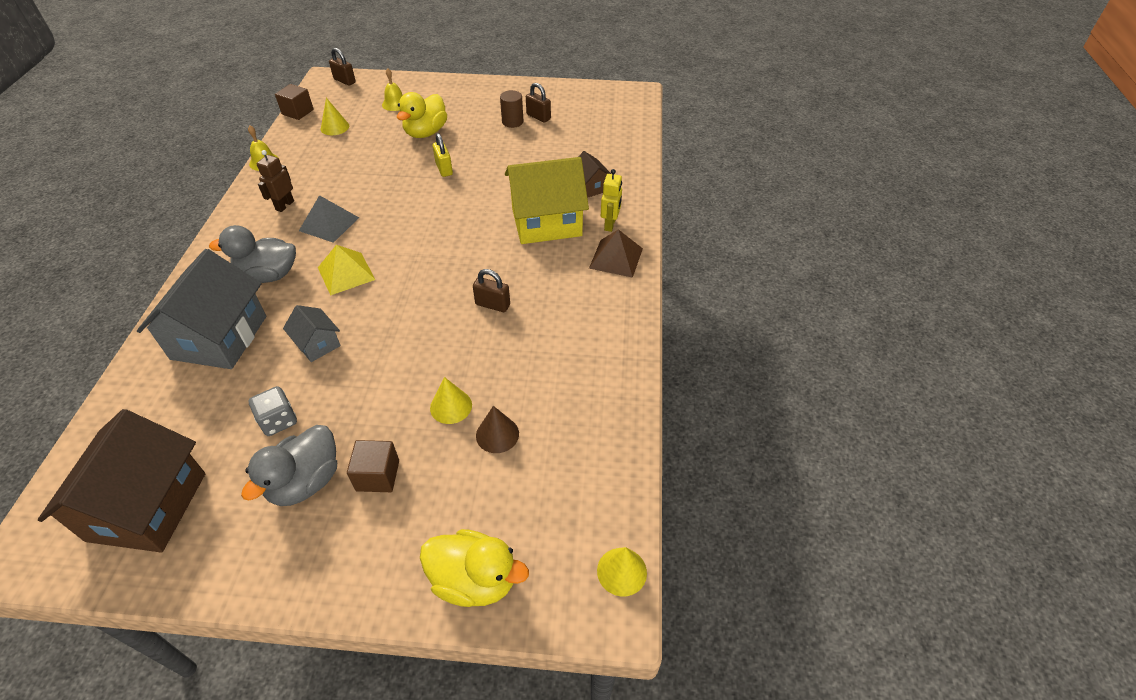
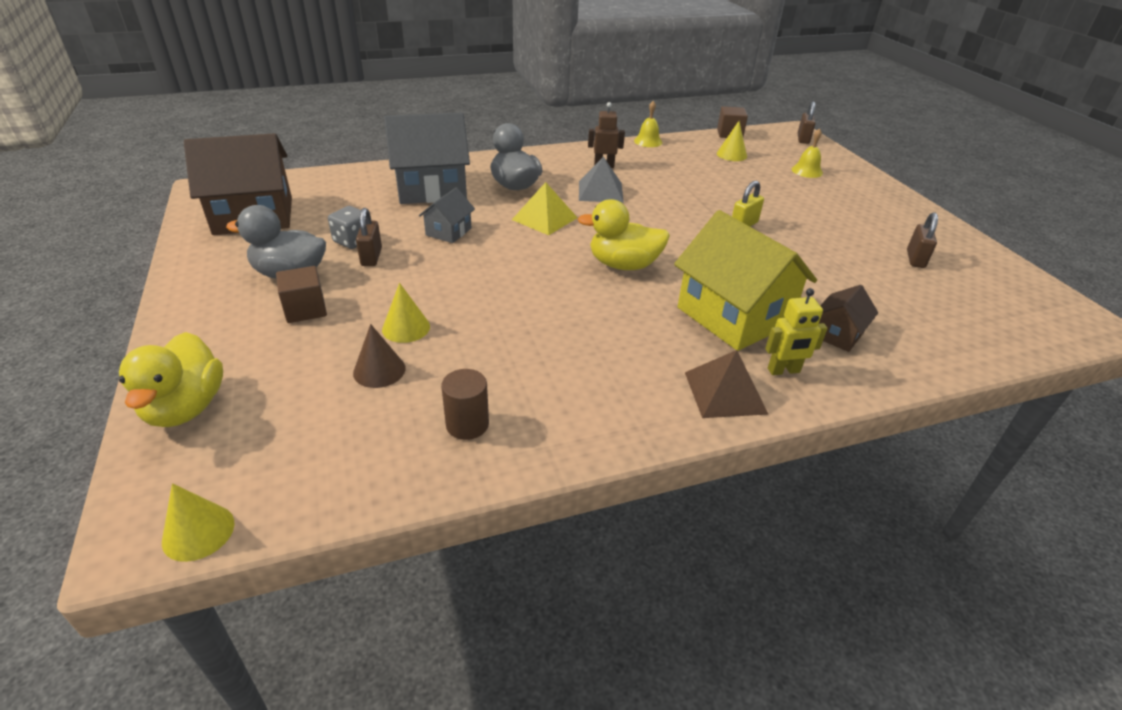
camera: 65 degrees right, 10 degrees down
(426, 133) = (786, 199): yellow duck -> yellow duck (623, 265)
(492, 305) = (565, 314): brown padlock -> brown padlock (371, 257)
(512, 122) = (879, 244): brown cylinder -> brown cylinder (467, 424)

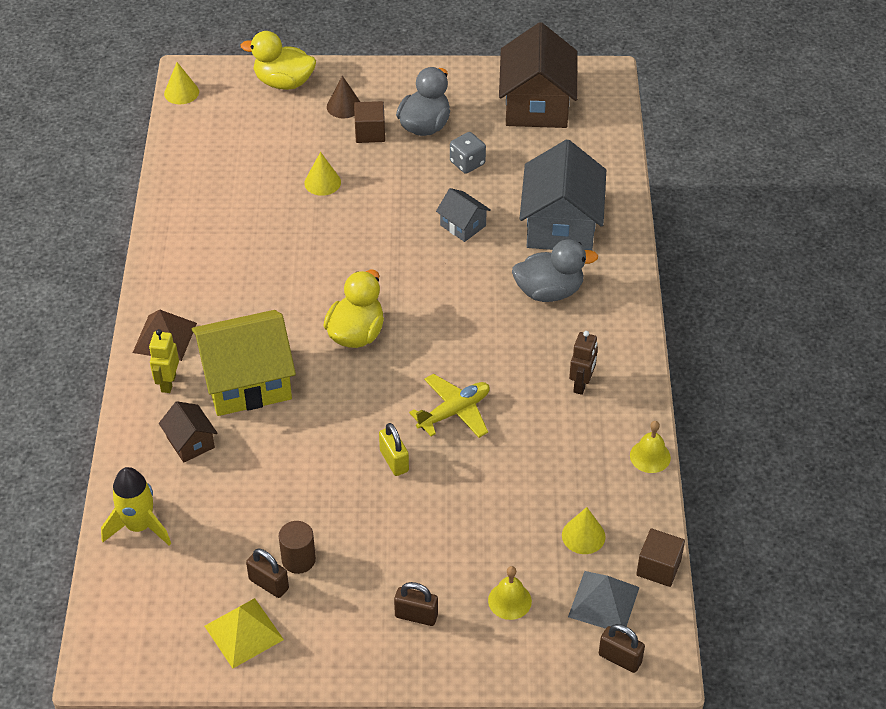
camera: 110 degrees right, 10 degrees up
(371, 257) = (435, 172): brown padlock -> brown padlock (416, 616)
(379, 370) = (279, 165): brown cone -> brown cone (344, 106)
(467, 424) = (205, 199): brown cylinder -> brown cylinder (298, 559)
(544, 218) = (466, 299): yellow pyramid -> yellow pyramid (244, 632)
(600, 191) = (513, 361): grey pyramid -> grey pyramid (603, 601)
(672, 208) = (454, 412): none -> yellow plane
(958, 341) = (139, 526): none -> yellow rocket

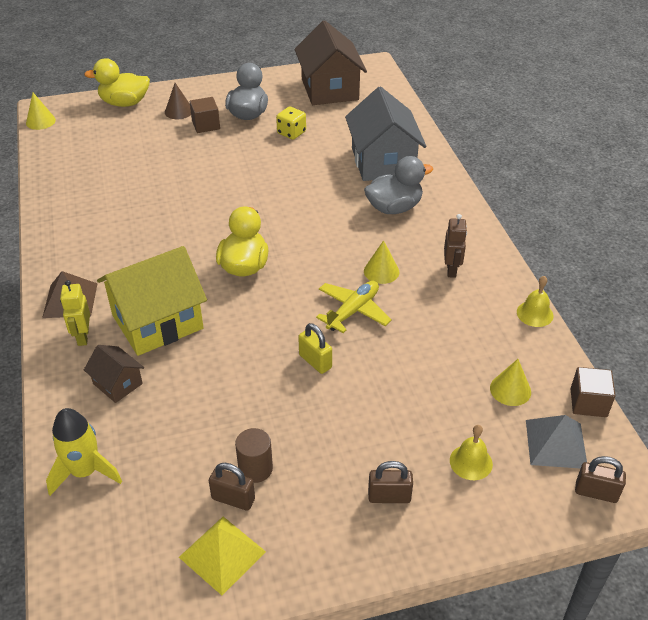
camera: 15 degrees left, 5 degrees down
(322, 182) = (178, 163): yellow cone -> yellow cone (381, 271)
(463, 225) = (305, 174): grey house -> none
(467, 163) = (291, 133): grey dice -> yellow dice

